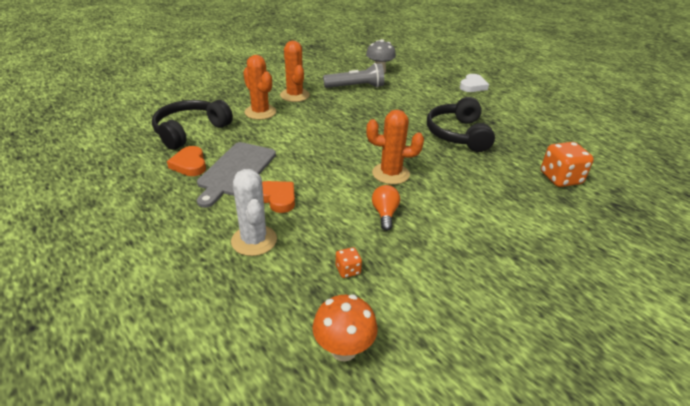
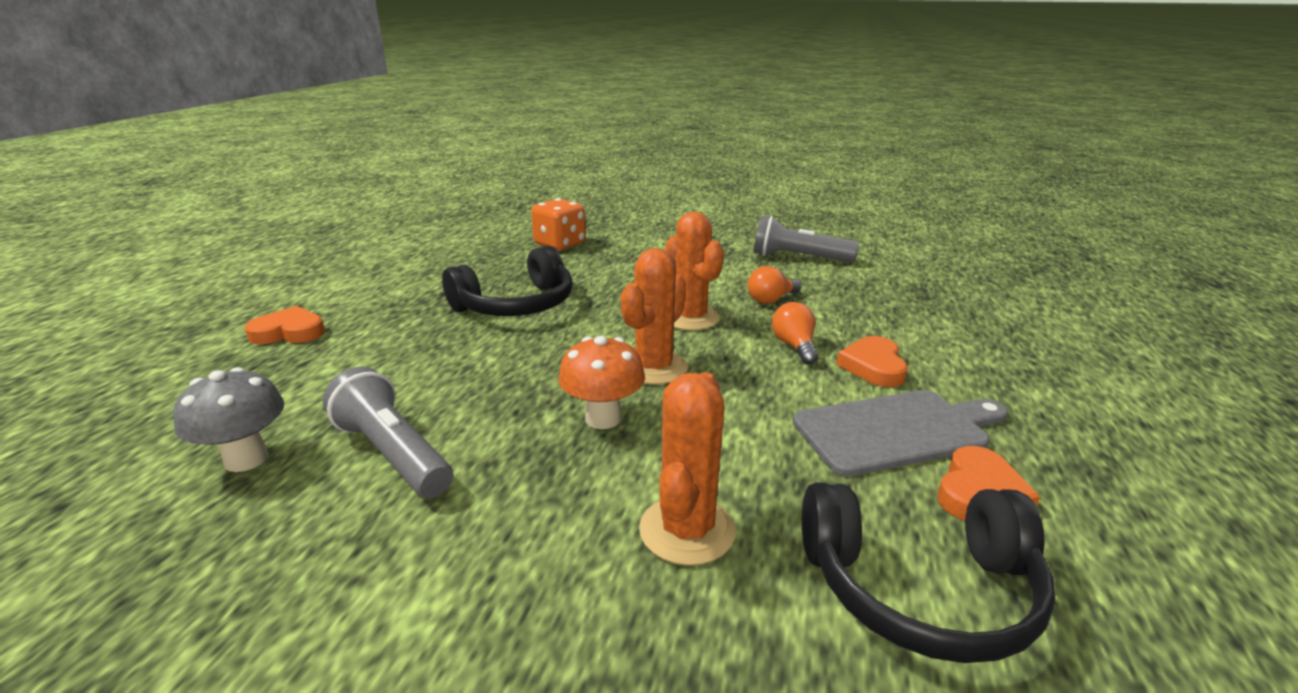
camera: 125 degrees left, 10 degrees down
(254, 240) = (952, 347): white cactus -> none
(294, 95) = (533, 526): orange cactus -> orange cactus (654, 368)
(324, 188) = (794, 346): none -> orange light bulb
(343, 349) = (939, 271): orange mushroom -> orange mushroom (603, 418)
(348, 270) = (876, 292): orange dice -> none
(449, 278) = (798, 258): none -> grey flashlight
(472, 86) = (289, 332): white heart -> orange heart

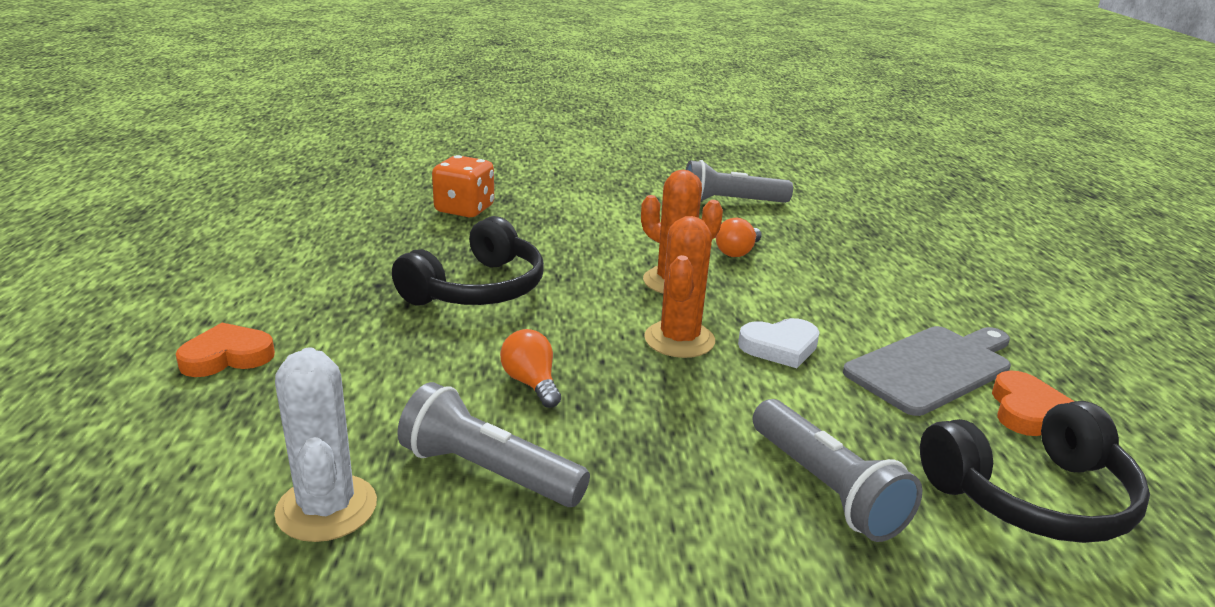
camera: 20 degrees left, 0 degrees up
(246, 459) = (326, 508): grey mushroom -> white cactus
(603, 418) = (671, 399): orange mushroom -> none
(687, 530) = (826, 488): orange cactus -> grey flashlight
(746, 388) = (780, 347): none -> white heart
(794, 346) = (793, 299): orange light bulb -> orange light bulb (531, 383)
(873, 366) = (874, 310): orange heart -> none

